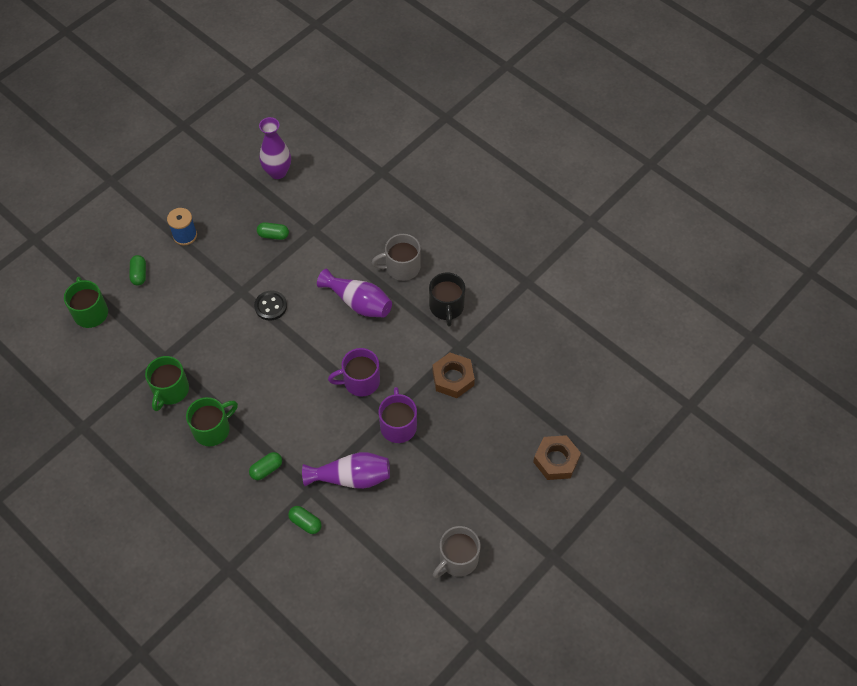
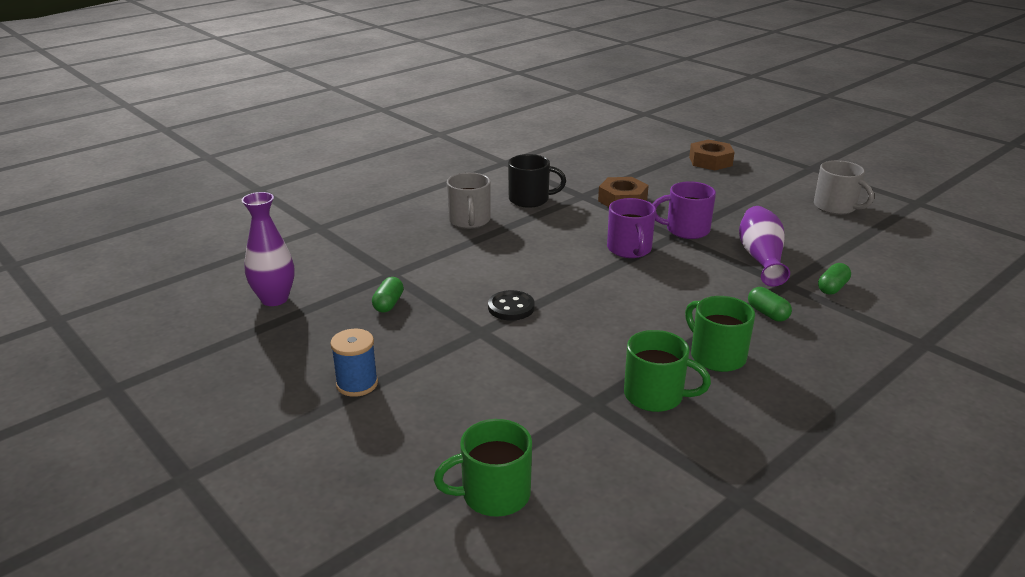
camera: 85 degrees left, 30 degrees down
(139, 274) = (422, 434): green capsule -> none
(358, 302) = (515, 247): purple vase -> none

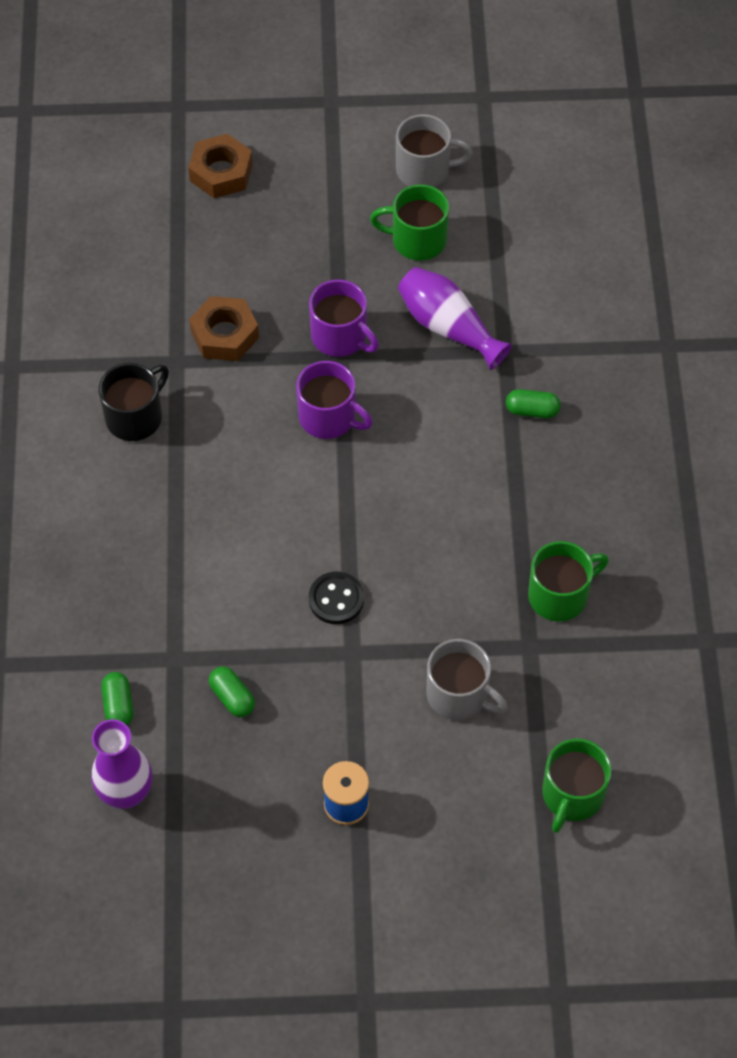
camera: 50 degrees left, 30 degrees up
(469, 221) = (127, 510): grey mug -> grey mug (459, 695)
(686, 230) = (340, 337): purple mug -> purple mug turned 90 degrees counterclockwise
(716, 356) = (551, 505): green mug -> green mug (417, 240)
(832, 288) = (543, 323): green capsule -> green capsule (118, 705)

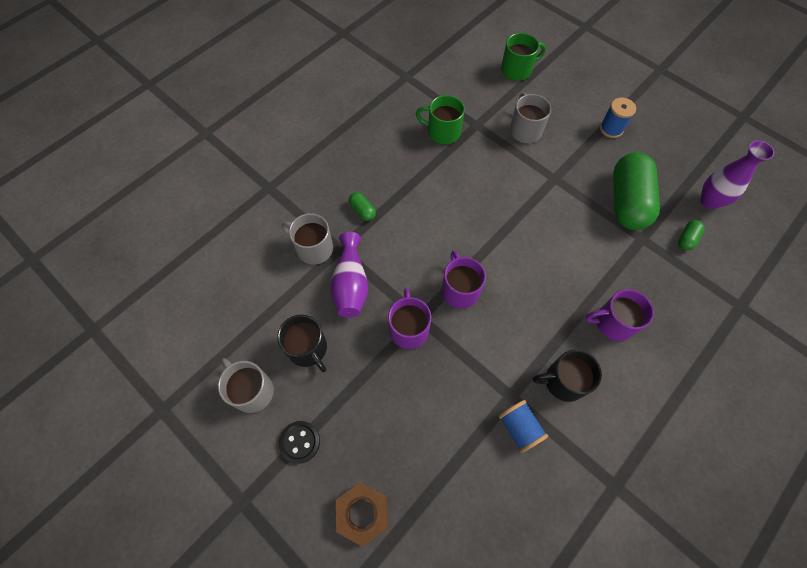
camera: 135 degrees left, 5 degrees up
(130, 521) = (613, 323): none -> purple mug
(143, 341) = (519, 428): none -> blue spool
(225, 334) = (469, 388): brown nut -> none
(232, 697) = (627, 202): green capsule -> green capsule, size x2.41
(336, 599) = (541, 204): black button -> black button (300, 442)
(417, 240) = (308, 349): green mug -> black mug
(532, 327) = (313, 248): none -> grey mug

